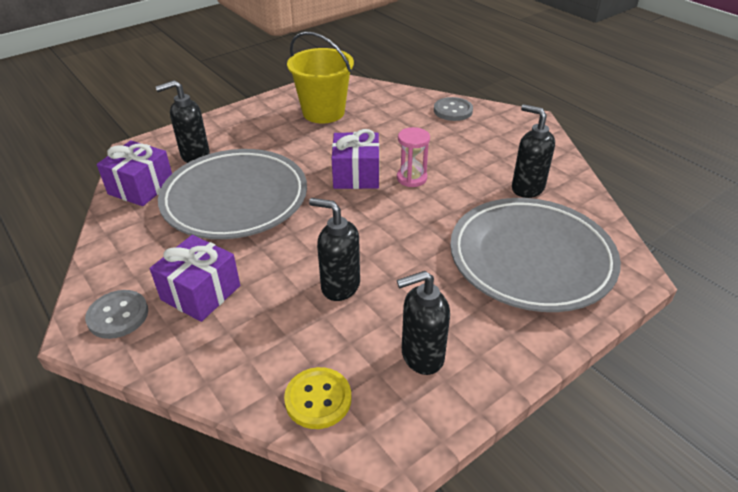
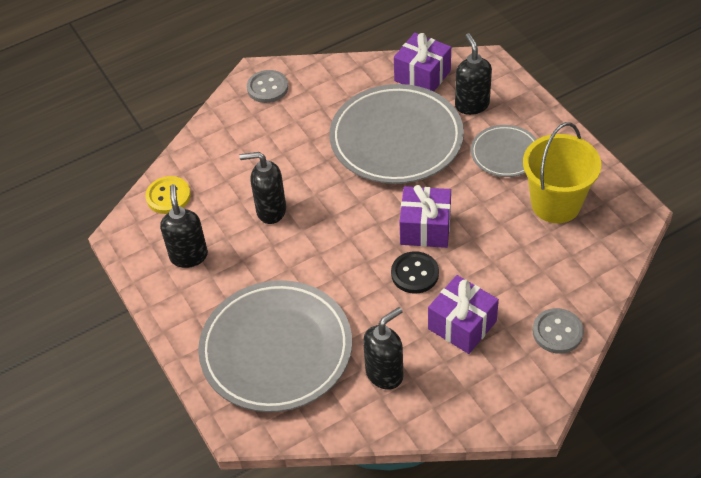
camera: 100 degrees right, 10 degrees up
(201, 293) = (281, 128): purple gift -> purple gift (462, 325)
(264, 136) = (505, 154): none -> grey plate
(340, 286) = (270, 211): black soap dispenser -> black soap dispenser turned 120 degrees counterclockwise
(411, 178) = (415, 274): pink hourglass -> black button

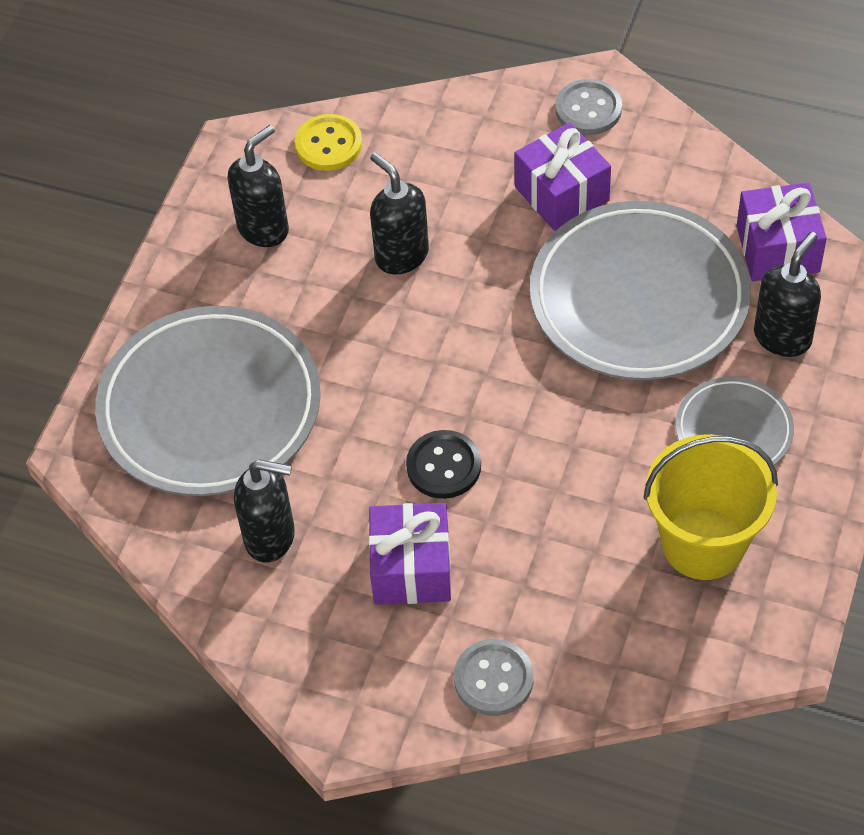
camera: 50 degrees right, 5 degrees up
(425, 228) = (524, 428): purple gift -> purple gift (561, 194)

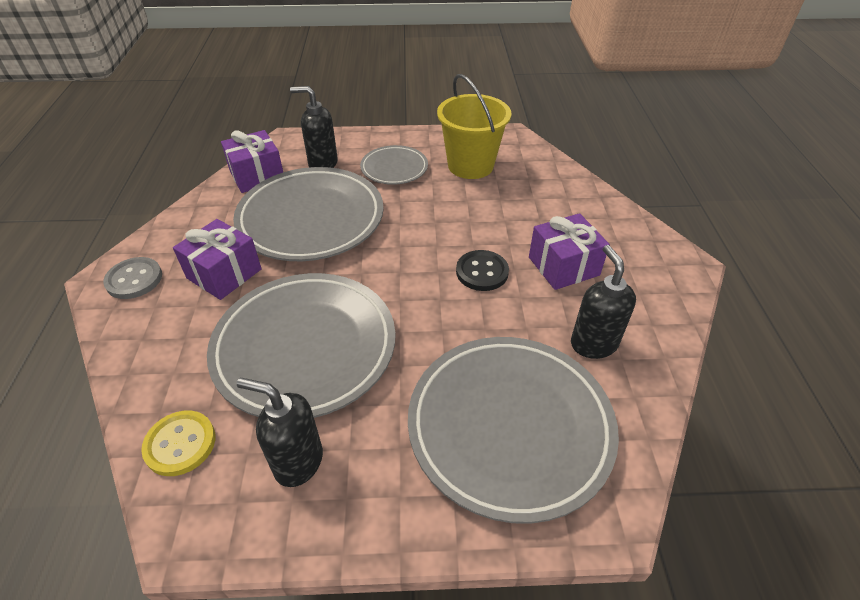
camera: 115 degrees left, 10 degrees down
(401, 255) = (305, 348): black soap dispenser -> grey plate
(493, 679) = (604, 216): grey button -> none

